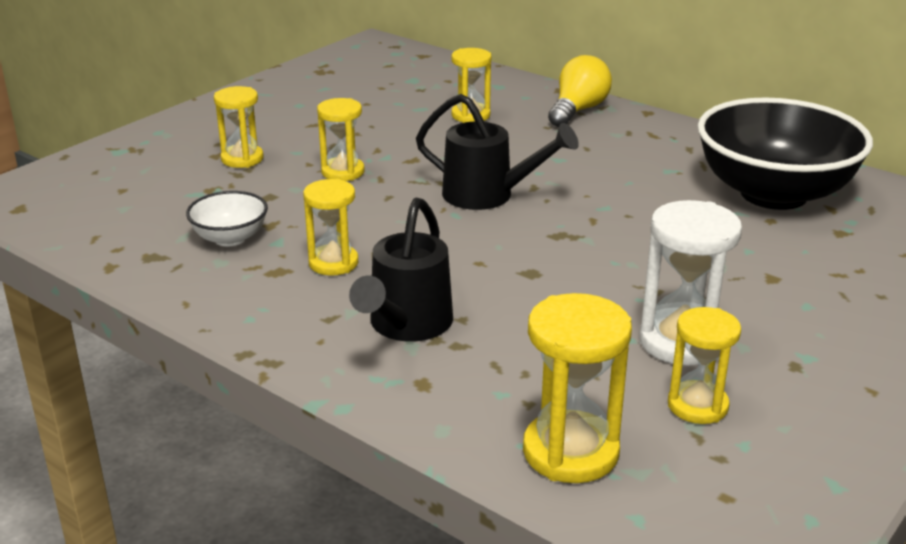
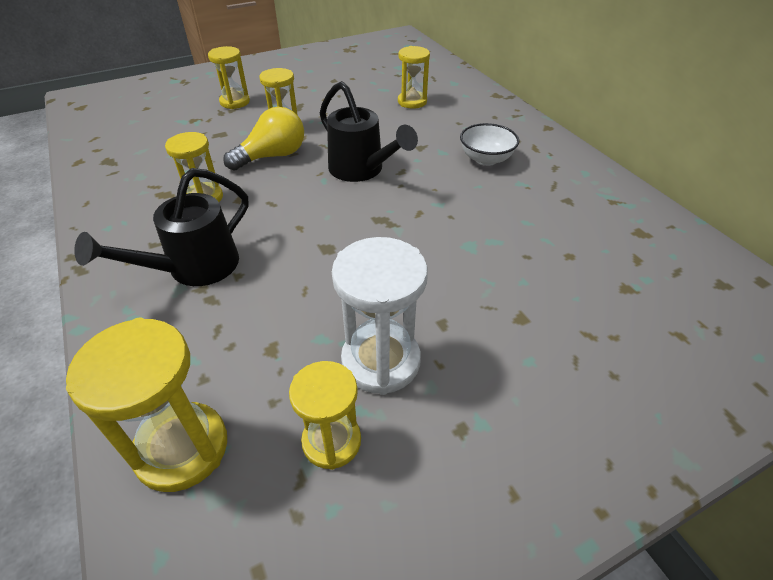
camera: 25 degrees right, 15 degrees up
(230, 238) = (164, 160): white bowl -> white bowl (486, 159)
(578, 110) = (494, 114): yellow light bulb -> yellow light bulb (272, 156)
(773, 194) = (593, 229): black bowl -> none

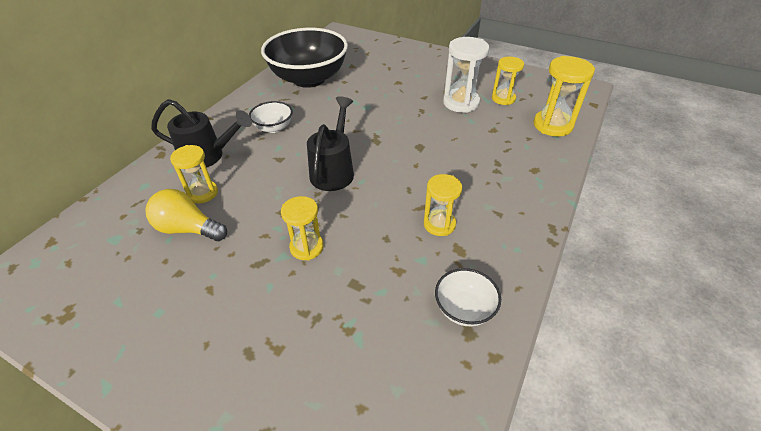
camera: 125 degrees left, 0 degrees up
(122, 167) = (464, 309): none -> white bowl
(194, 268) = (490, 182): black watering can -> black watering can (208, 156)
(235, 102) = (285, 323): yellow hourglass -> none
(272, 156) = (358, 224): yellow light bulb -> yellow light bulb (188, 229)
(602, 224) = (309, 79): none -> black bowl

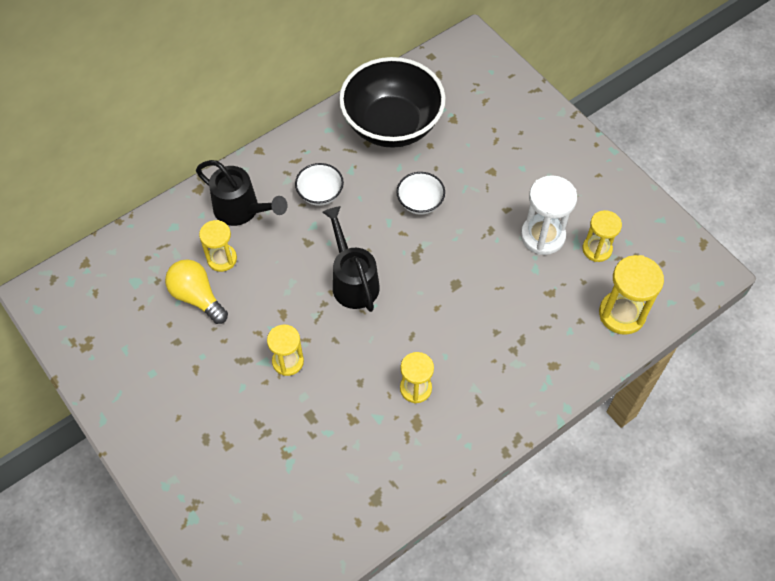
camera: 25 degrees right, 15 degrees up
(334, 170) = (353, 281): black watering can -> black watering can turned 60 degrees counterclockwise
(464, 309) = (384, 478): white bowl -> white bowl (420, 202)

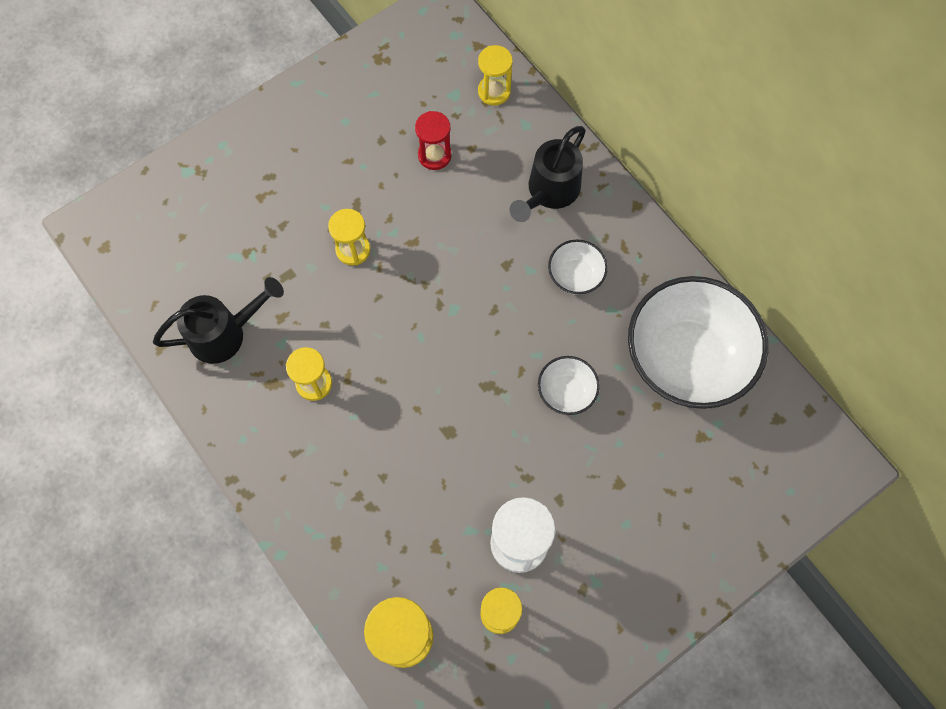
camera: 90 degrees right, 10 degrees up
(197, 297) = (434, 155): yellow light bulb -> red hourglass
(222, 259) = (483, 176): yellow hourglass -> yellow hourglass (494, 91)
(353, 281) = (454, 315): black watering can -> black watering can (225, 333)
(392, 125) = (686, 359): black bowl -> white bowl

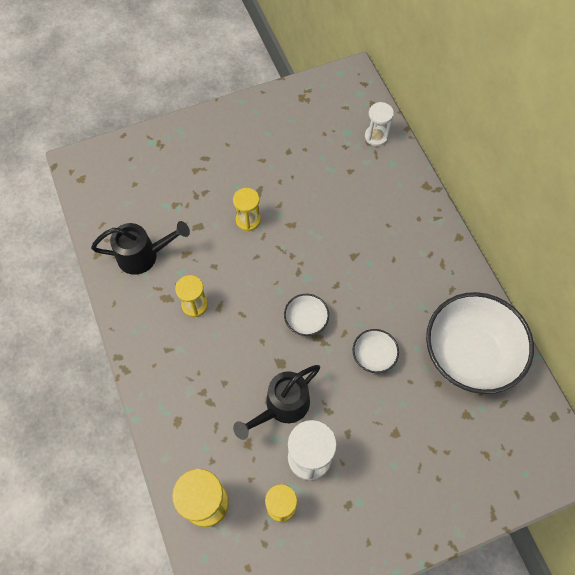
camera: 15 degrees right, 5 degrees down
(434, 155) = (323, 170): red hourglass -> none
(494, 91) = (376, 136): yellow hourglass -> white hourglass
(549, 192) = (397, 213): black watering can -> black watering can (282, 406)
(575, 276) = (401, 275): white bowl -> white bowl (306, 321)

